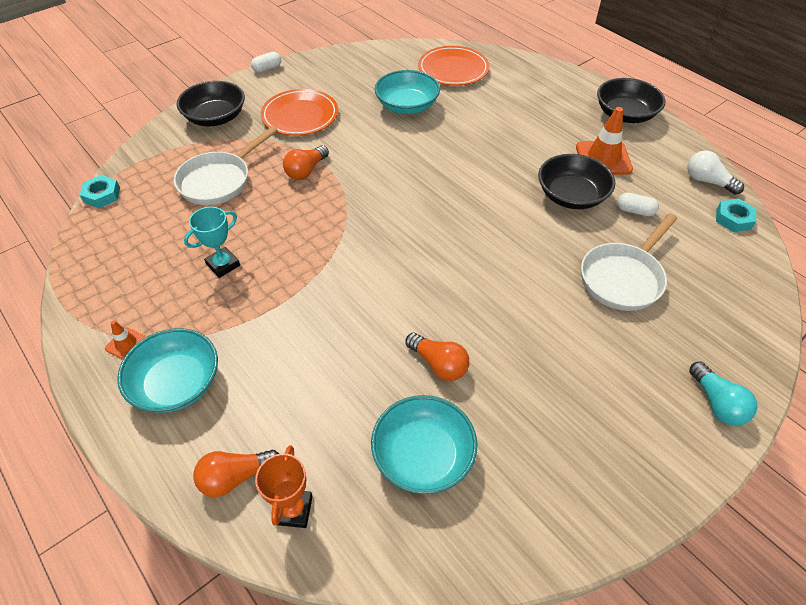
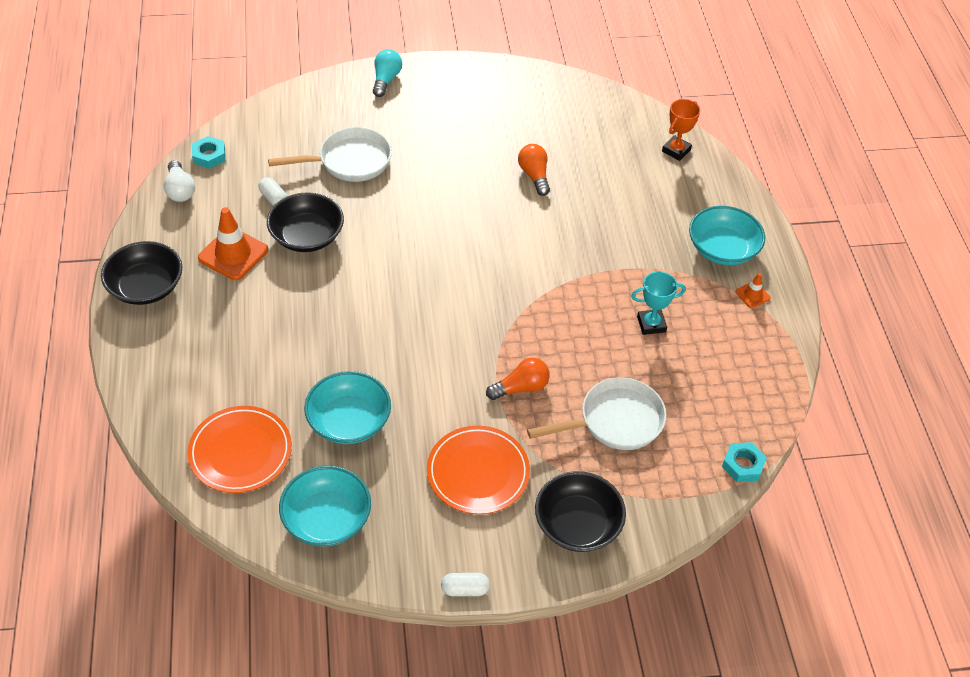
camera: 150 degrees left, 0 degrees up
(235, 477) = (703, 180): orange light bulb -> none
(423, 456) = (584, 138): turquoise bowl -> turquoise bowl (327, 519)

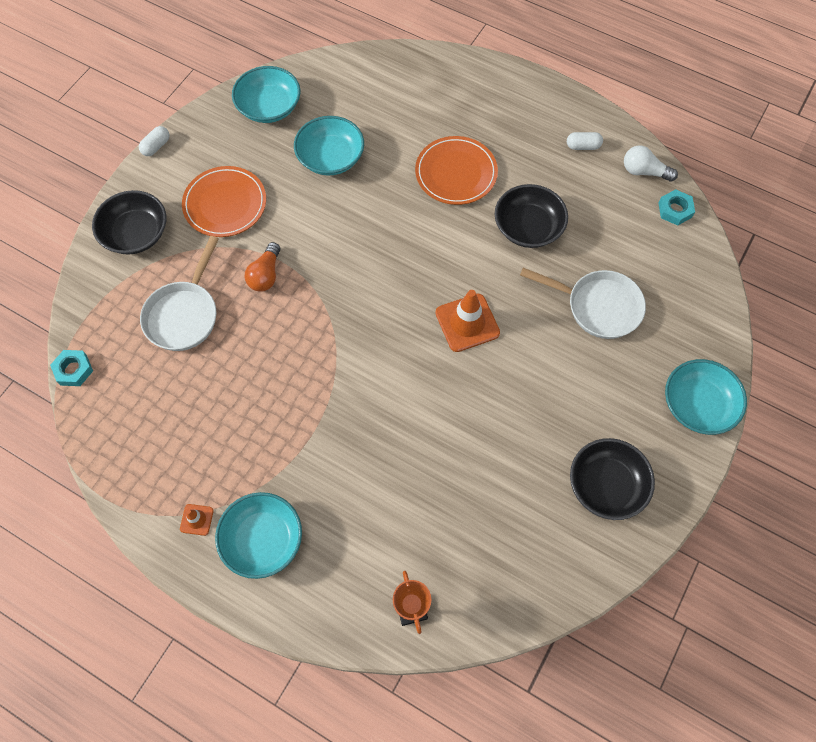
camera: 130 degrees right, 15 degrees up
(146, 287) = (549, 106): black bowl -> black bowl (606, 485)
(233, 254) = (544, 171): orange traffic cone -> orange traffic cone (467, 323)
(240, 452) = (358, 90): orange plate -> orange plate (456, 173)
(273, 198) = (589, 228): white capsule -> white capsule (583, 146)
(349, 161) = (598, 306): white pan -> white pan turned 90 degrees counterclockwise
(386, 80) = (698, 405): turquoise light bulb -> turquoise bowl
(534, 176) = (473, 445): orange light bulb -> none
(651, 324) = (240, 410): turquoise trophy -> none

